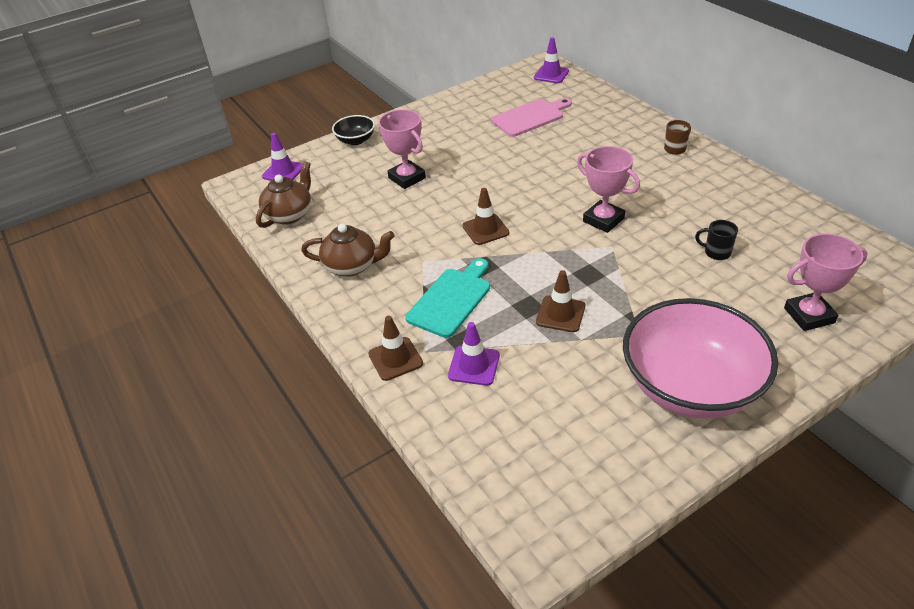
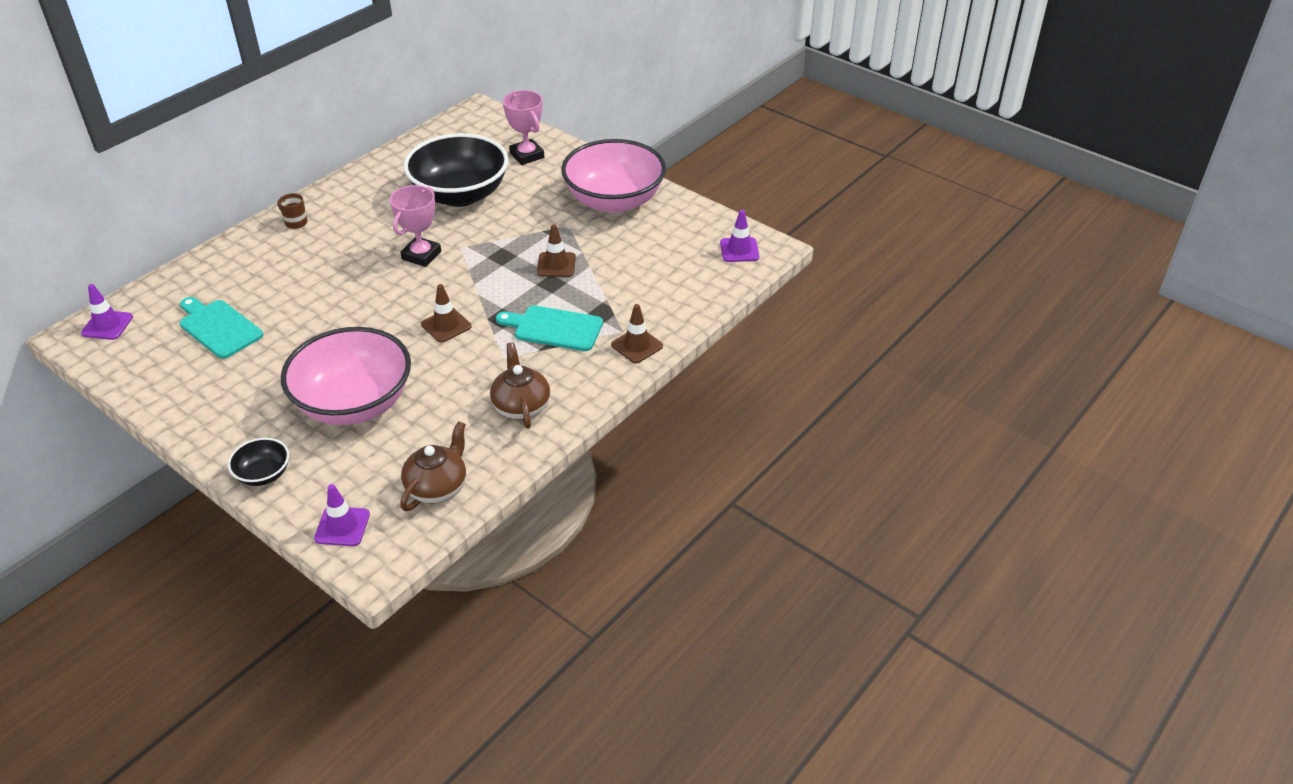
camera: 110 degrees left, 0 degrees up
(289, 214) = (437, 487): brown teapot -> brown teapot turned 105 degrees clockwise
(407, 178) = (354, 403): pink trophy -> pink bowl
(474, 365) = (629, 301): purple traffic cone -> purple traffic cone (739, 250)
(530, 117) = (218, 327): pink cutting board -> turquoise cutting board
(716, 252) = (460, 195): black mug -> black bowl

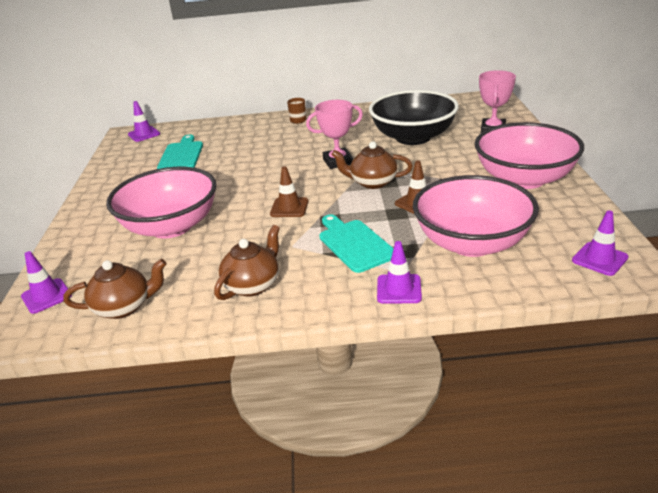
camera: 50 degrees right, 10 degrees down
(263, 474) = (71, 240): black bowl -> none
(488, 263) = (372, 182): none -> brown teapot
(637, 345) = (399, 289): brown traffic cone -> purple traffic cone
(642, 280) = (472, 243): none -> pink bowl

